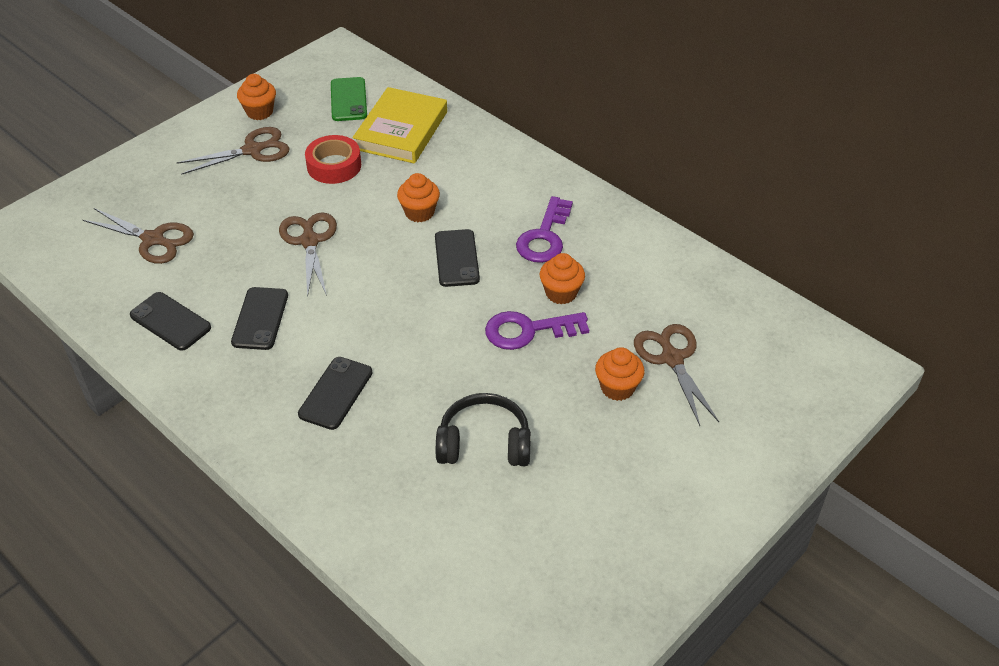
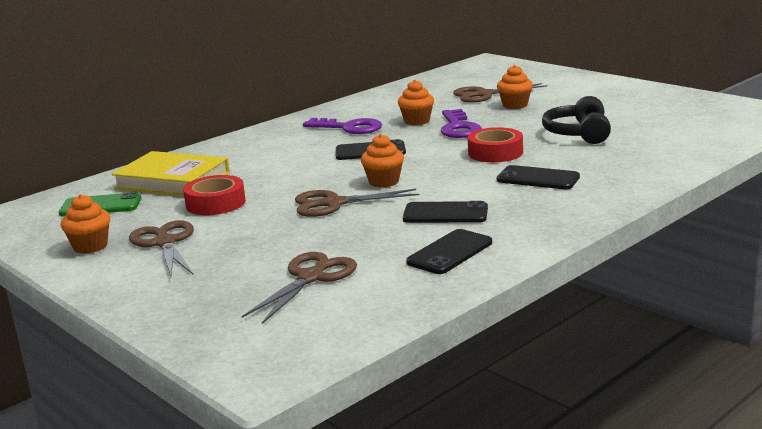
camera: 85 degrees left, 25 degrees down
(419, 212) = (304, 166): orange cupcake -> orange cupcake (384, 182)
(429, 361) = (495, 153): none -> red tape

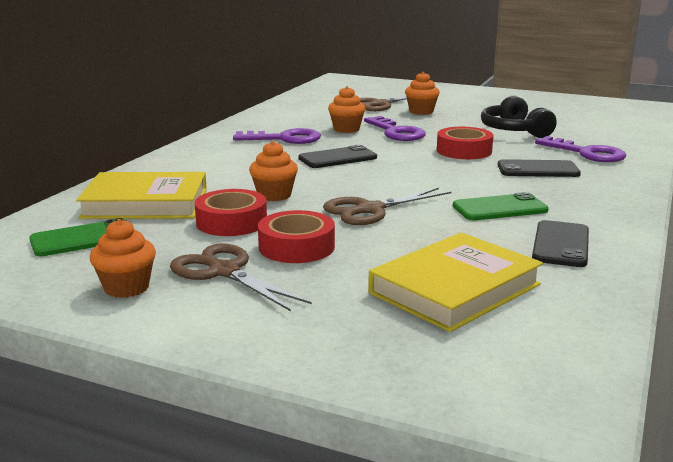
camera: 25 degrees left, 0 degrees up
(238, 229) = (296, 247): none -> red tape
(311, 278) = (454, 289): brown scissors -> yellow book
(384, 182) = (393, 184): orange cupcake -> orange cupcake (274, 195)
(445, 214) = (500, 208): black phone -> green phone
(615, 165) = (587, 153): none -> purple key

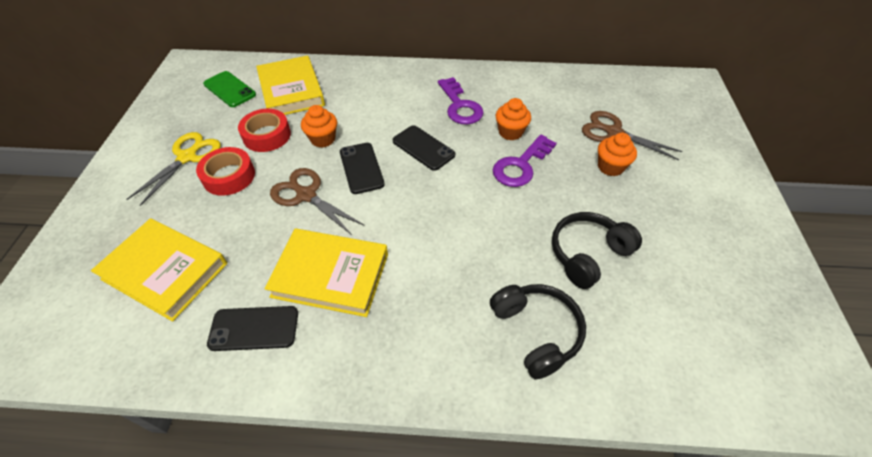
camera: 70 degrees right, 30 degrees up
(126, 288) = (164, 129): orange cupcake -> none
(224, 272) = (187, 157): brown scissors -> yellow scissors
(464, 151) = (487, 224): red tape -> none
(500, 208) = (331, 275): green phone -> yellow book
(538, 169) = (453, 291): black phone -> black phone (361, 168)
(587, 153) = (536, 332): purple key -> black headphones

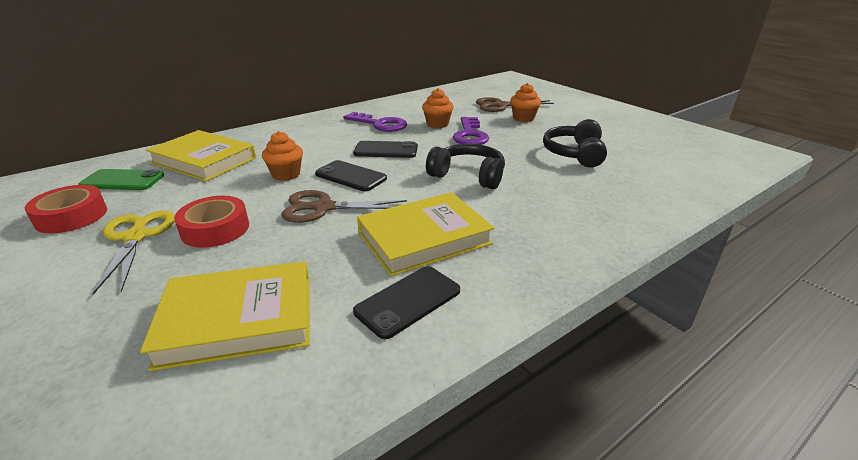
camera: 40 degrees left, 20 degrees down
(267, 135) = (219, 192): red tape -> red tape (71, 216)
(536, 332) = (607, 195): black headphones -> black headphones (468, 176)

